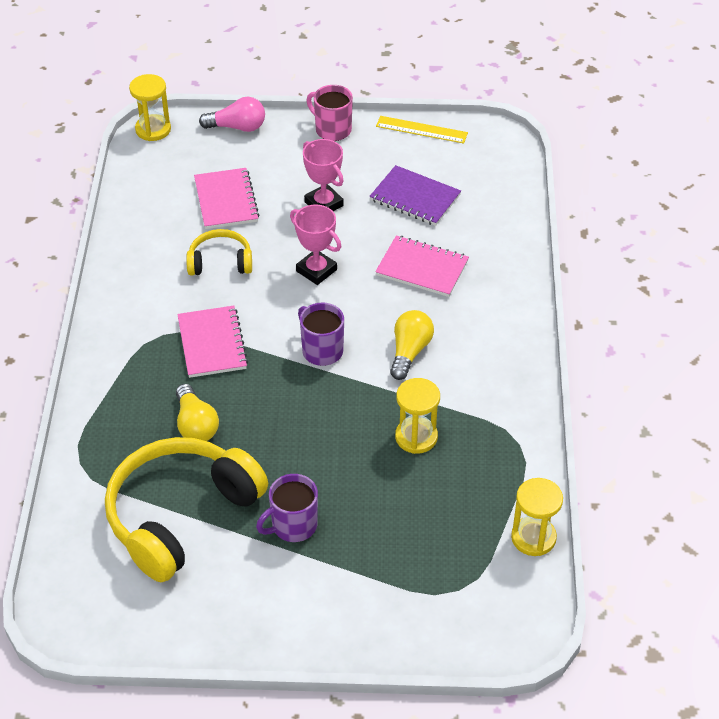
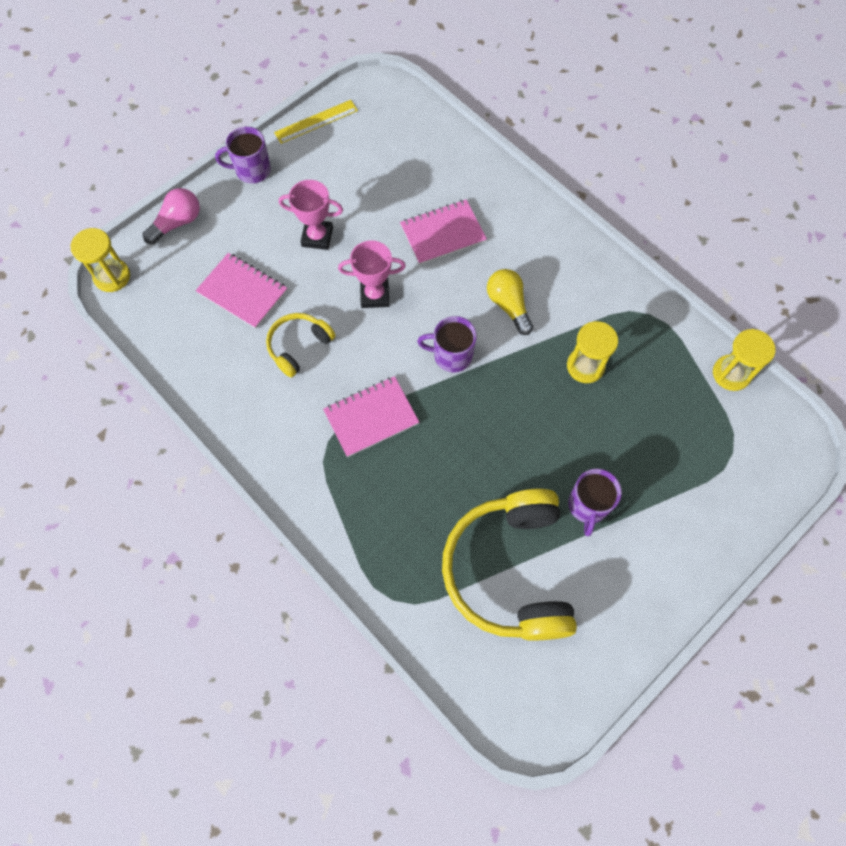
camera: 45 degrees left, 20 degrees up
(195, 425) = (436, 492): yellow light bulb -> none
(212, 343) = (371, 417): pink notebook -> pink notebook turned 60 degrees counterclockwise
(332, 129) = (252, 170): pink mug -> purple mug
(415, 197) = (374, 181): purple notebook -> none

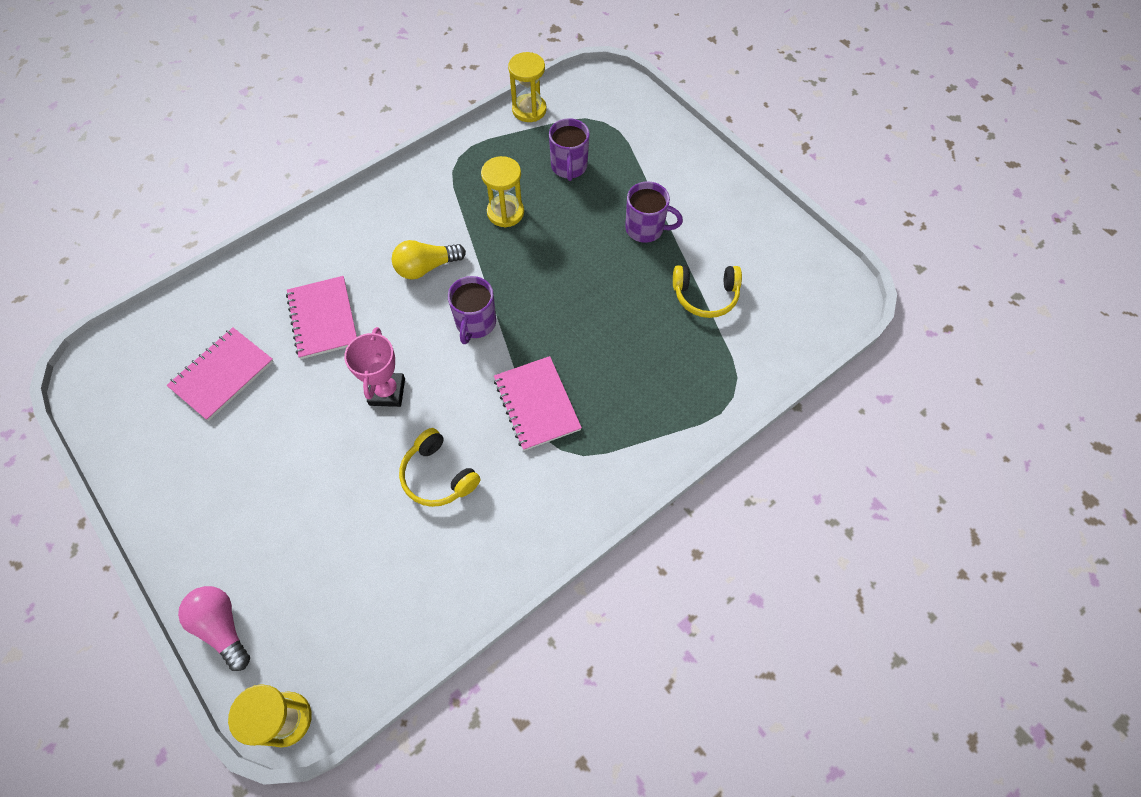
camera: 85 degrees left, 5 degrees down
(242, 292) = (350, 540): pink notebook -> pink notebook (222, 375)
(252, 170) = (167, 526): purple mug -> purple mug (569, 167)
(316, 122) = (116, 445): yellow ruler -> none
(317, 237) = (292, 450): pink trophy -> none
(510, 570) = (705, 295): yellow headphones -> yellow headphones, size x0.50

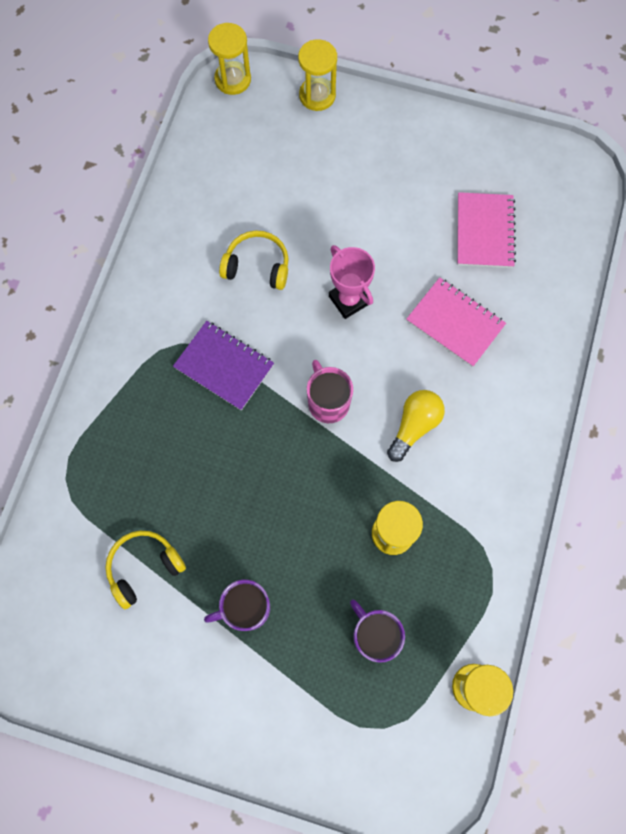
camera: 145 degrees right, 10 degrees up
(222, 627) = (317, 95): pink light bulb -> yellow hourglass
(475, 323) = (328, 402): purple mug -> pink mug
(537, 404) = (224, 366): pink notebook -> purple notebook

